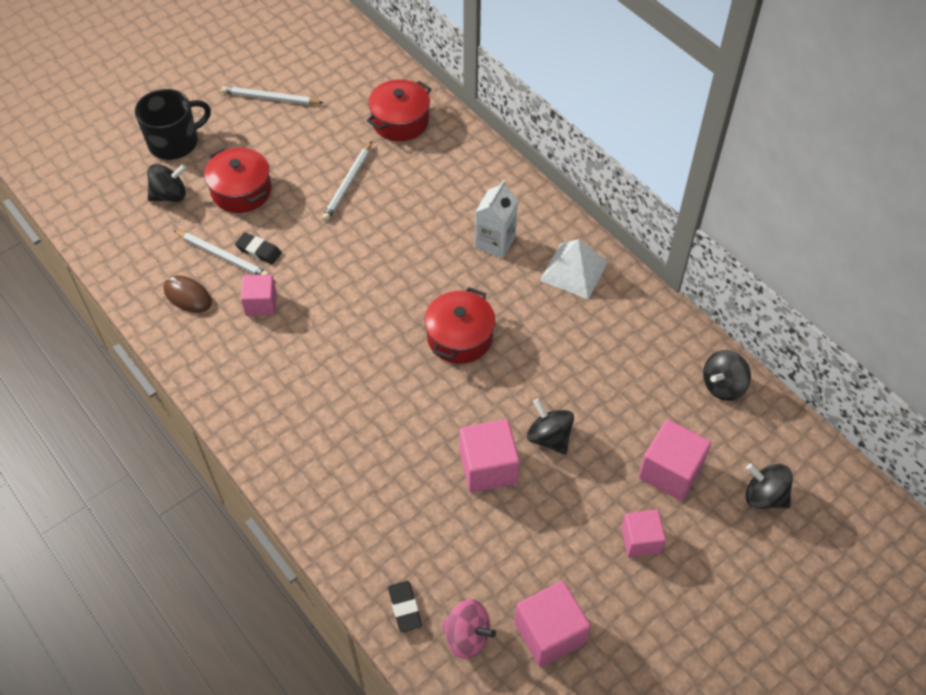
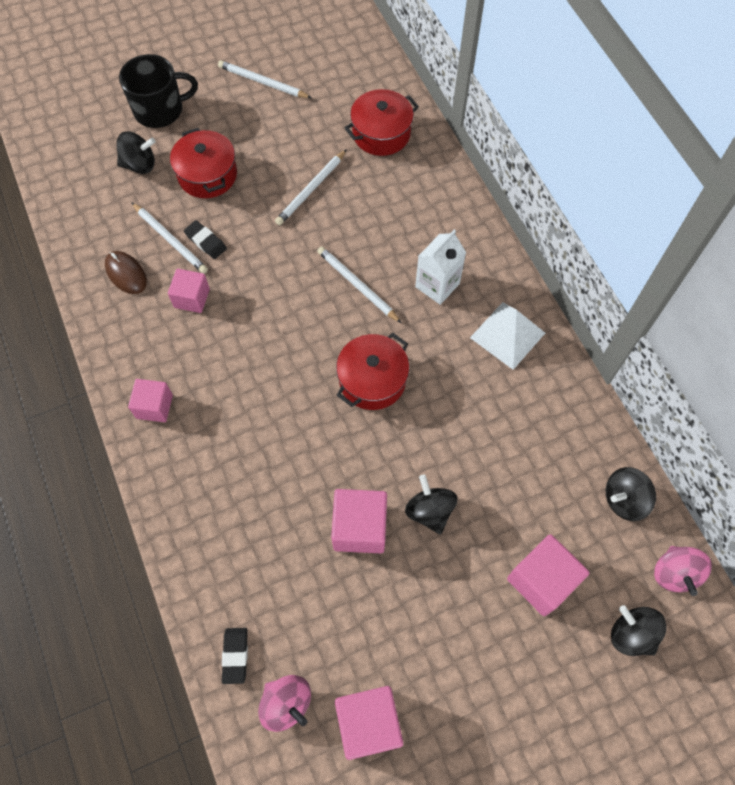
camera: 15 degrees right, 10 degrees up
(419, 258) = (357, 285): none -> white pencil
(640, 540) = (489, 648): pink cube -> pink cube (154, 406)
(786, 436) = (674, 573): none -> pink spinning top

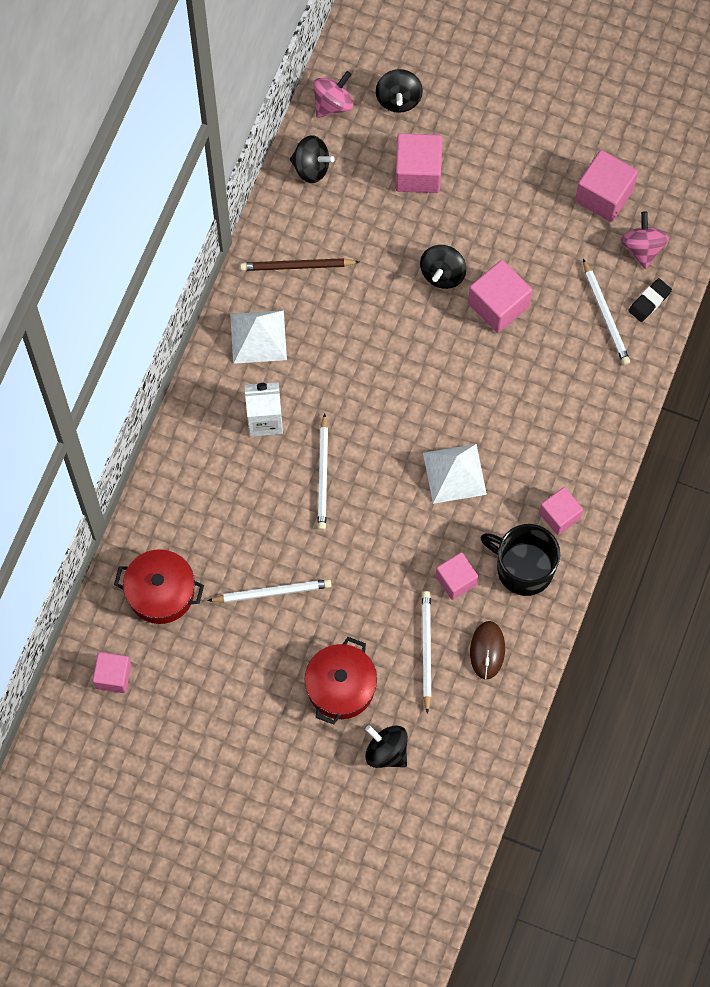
camera: 135 degrees left, 5 degrees up
(160, 110) = (318, 797): black mug -> black mug (523, 568)
(206, 241) = (400, 622): black eraser -> none
(263, 82) = (203, 743): white pencil -> white pencil (605, 314)
(264, 367) = (454, 473): none -> white pyramid
(356, 72) = (113, 676): none -> pink cube
(372, 380) = (388, 393): red pot -> none
(541, 411) = (297, 266): none -> brown pencil

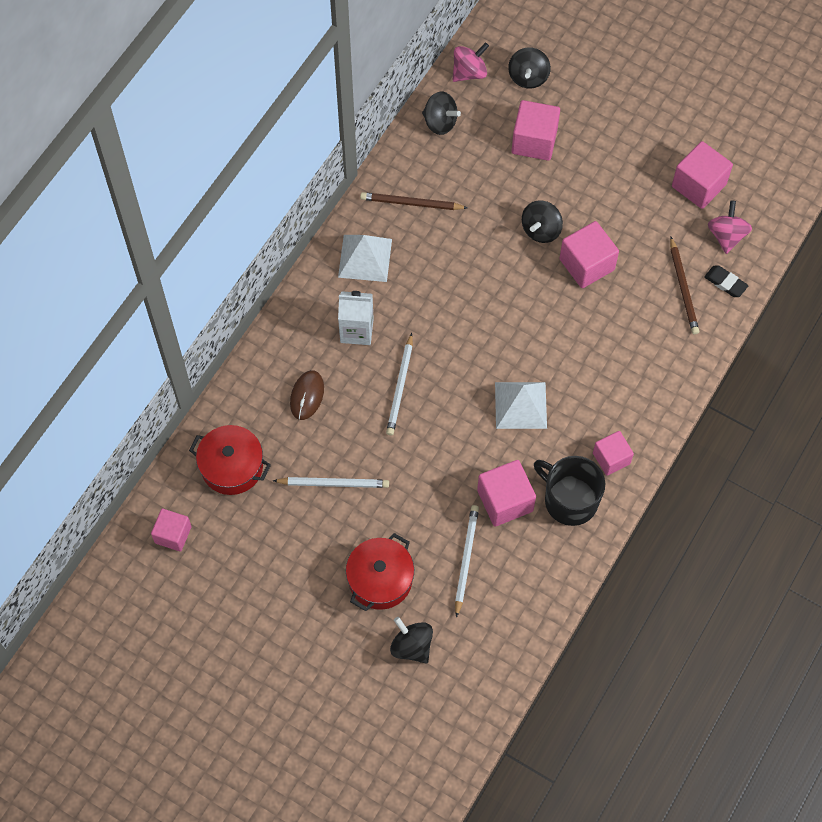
camera: 10 degrees right, 5 degrees down
(456, 580) = (505, 501): pink cube -> pink cube, size x1.51
(487, 650) = (523, 569): brown mouse -> brown mouse (307, 396)
(605, 314) = (683, 288): white pencil -> brown pencil
(649, 301) = (725, 283): black eraser -> black eraser turned 75 degrees clockwise

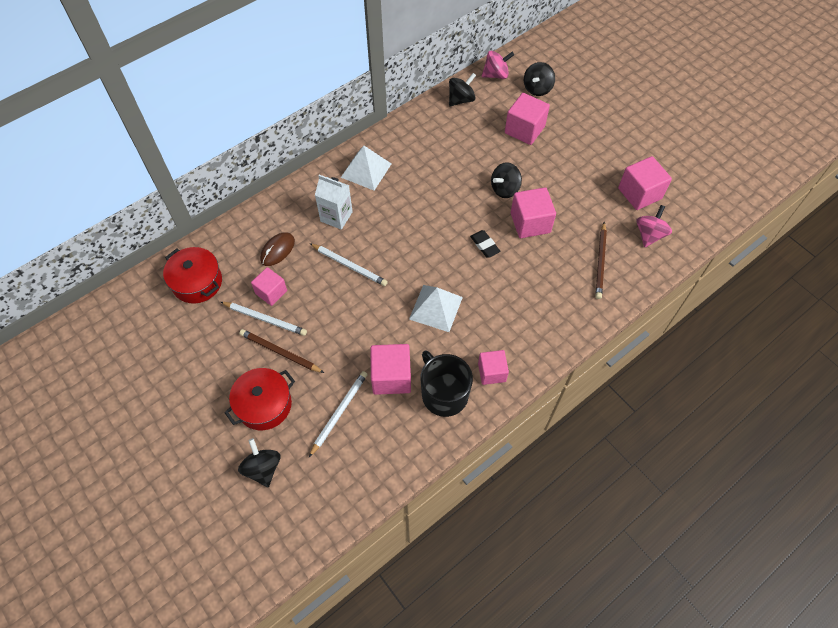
camera: 20 degrees right, 5 degrees down
(173, 534) = (128, 317): pink cube -> pink cube (271, 292)
(400, 387) = (349, 265): white pencil -> white pencil turned 90 degrees counterclockwise
(411, 203) = (416, 145): brown pencil -> brown pencil (280, 352)
(440, 122) = (461, 99): black spinning top -> black spinning top turned 90 degrees counterclockwise
(725, 283) = (636, 268): black eraser -> black eraser (484, 245)

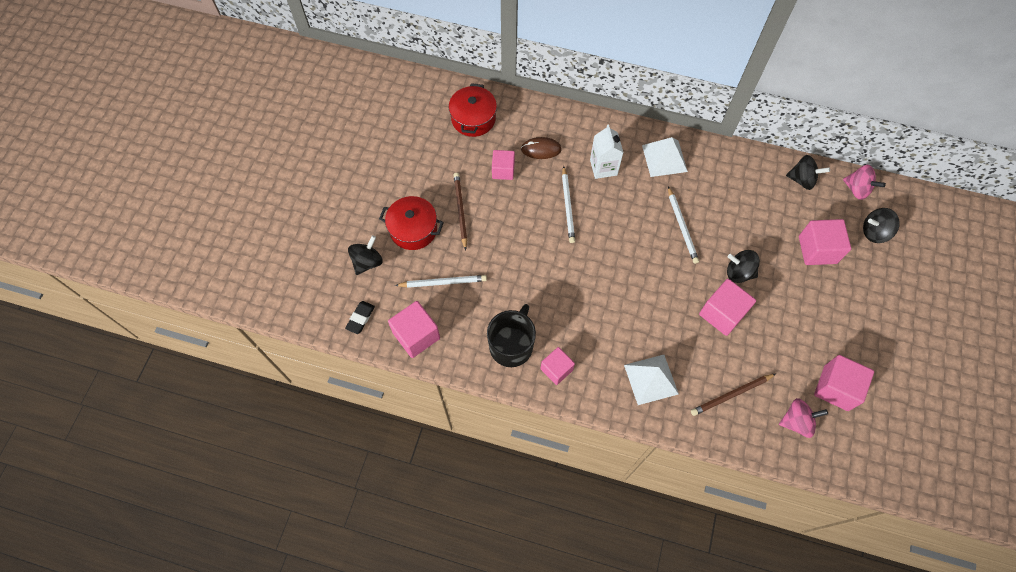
camera: 55 degrees right, 5 degrees up
(265, 319) = (479, 182): white pencil -> white pencil (682, 226)
(391, 377) = (497, 299): pink cube -> pink cube (416, 335)
(436, 308) = (580, 292): white pyramid -> white pyramid (651, 379)
(484, 245) = (669, 292): black eraser -> black eraser (360, 318)

